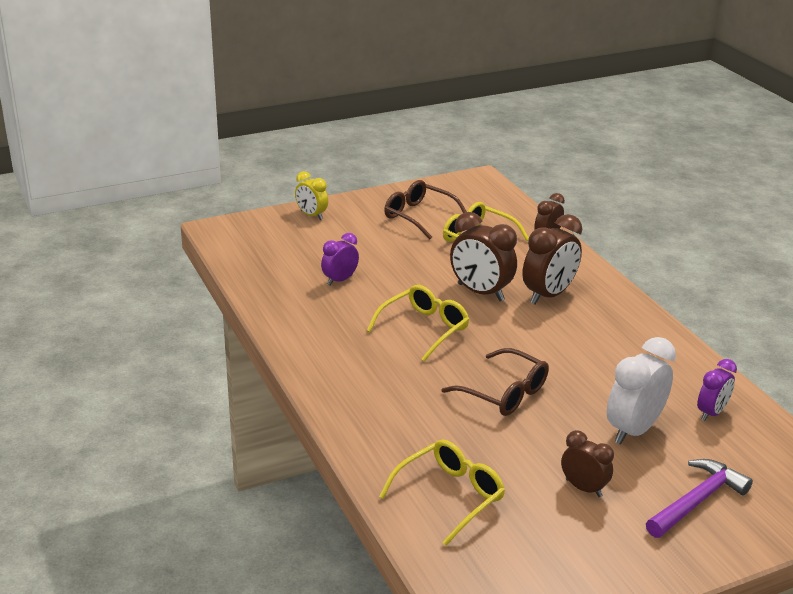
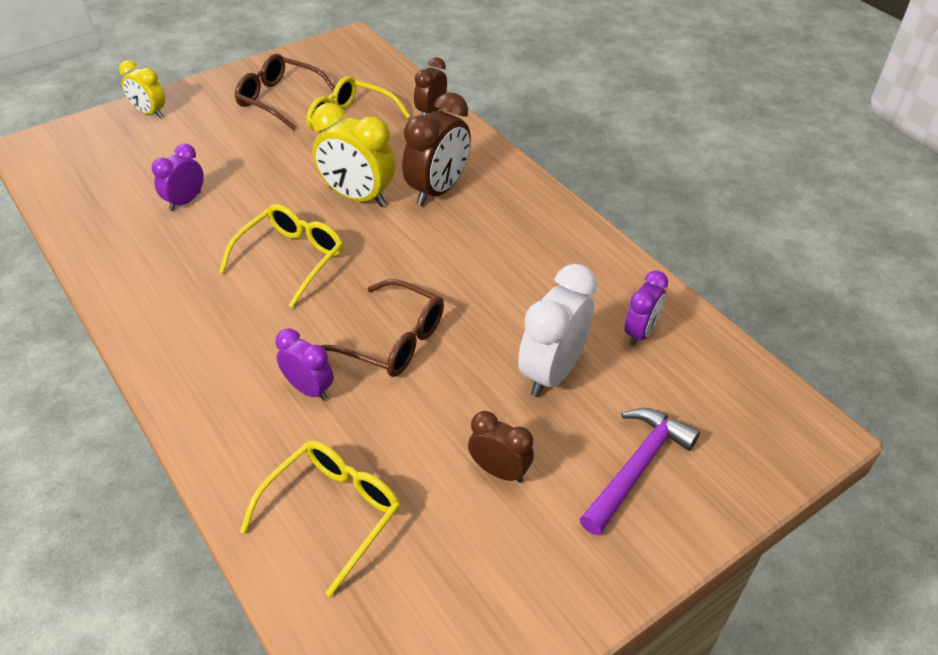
camera: 10 degrees left, 15 degrees up
(435, 416) = (309, 389): none -> purple clock
(480, 292) = (357, 197): brown clock -> yellow clock

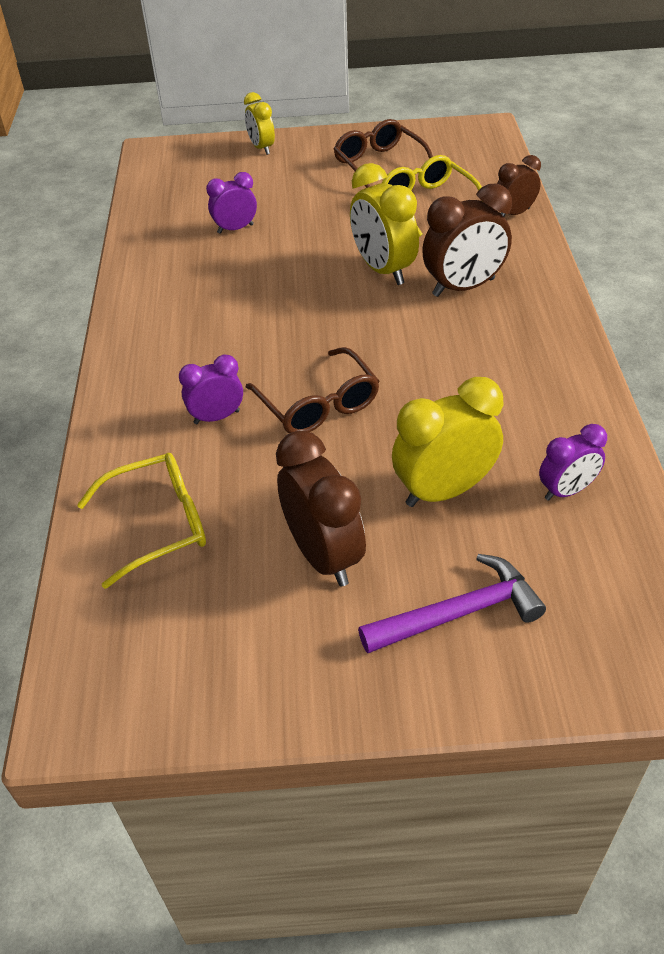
camera: 35 degrees right, 0 degrees up
(291, 258) = (285, 304): yellow glasses -> none
(309, 389) = (216, 417): purple clock -> purple clock turned 90 degrees counterclockwise
(499, 471) = (324, 555): brown clock -> brown clock, size x1.67
(552, 372) = (444, 490): white clock -> yellow clock

